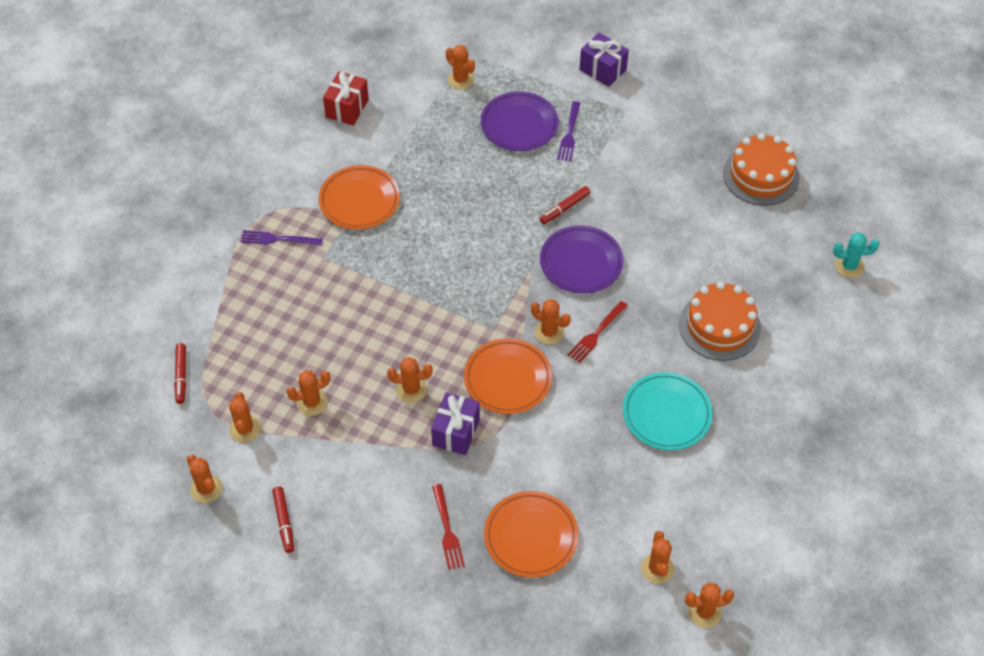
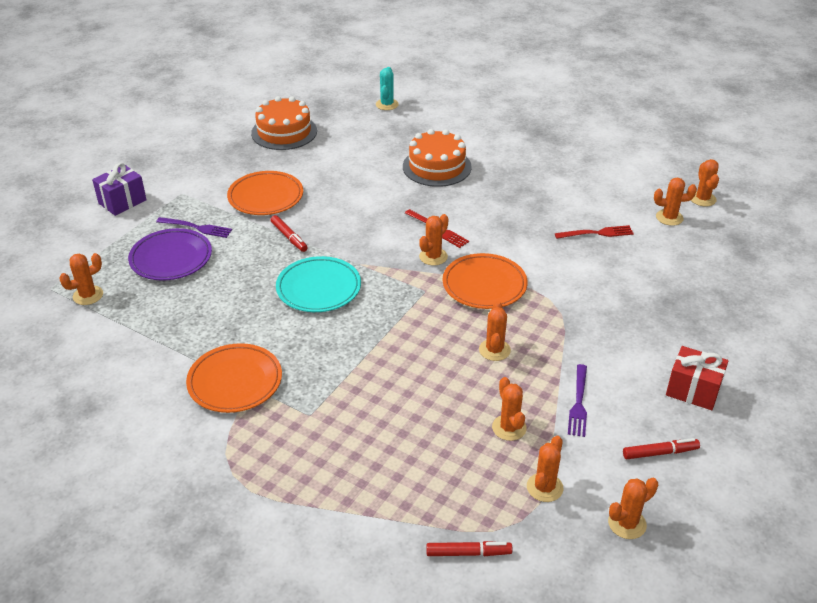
camera: 85 degrees left, 15 degrees down
(245, 429) = (544, 487): orange cactus -> orange cactus turned 60 degrees counterclockwise
(278, 239) = (273, 456): purple fork -> purple fork (578, 403)
(347, 108) = (87, 389): red gift -> red gift (693, 390)
(447, 530) = (651, 332): red fork -> red fork (597, 233)
(456, 432) = (544, 321): purple gift -> none
(531, 536) = (650, 282): orange plate -> orange plate (265, 197)
(581, 263) = (356, 232): purple plate -> none
(666, 414) = (523, 200): turquoise plate -> turquoise plate (318, 288)

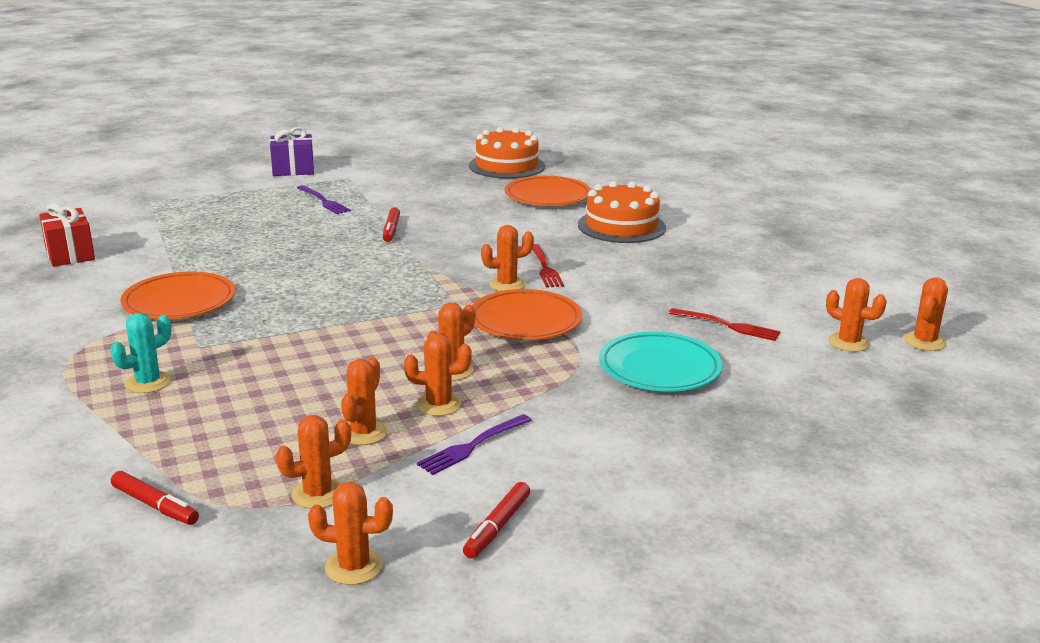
camera: 35 degrees right, 15 degrees down
(88, 295) = (168, 213): orange cactus -> orange cactus (438, 405)
(171, 258) = (269, 212): purple plate -> none
(265, 197) = (416, 200): orange plate -> orange plate (547, 196)
(318, 288) = (358, 270): turquoise plate -> turquoise plate (659, 368)
(387, 104) = (641, 173): turquoise cactus -> turquoise cactus (148, 382)
(660, 453) = (497, 527): red marker -> red marker turned 90 degrees clockwise
(693, 390) = (633, 493): red gift -> red gift (70, 254)

